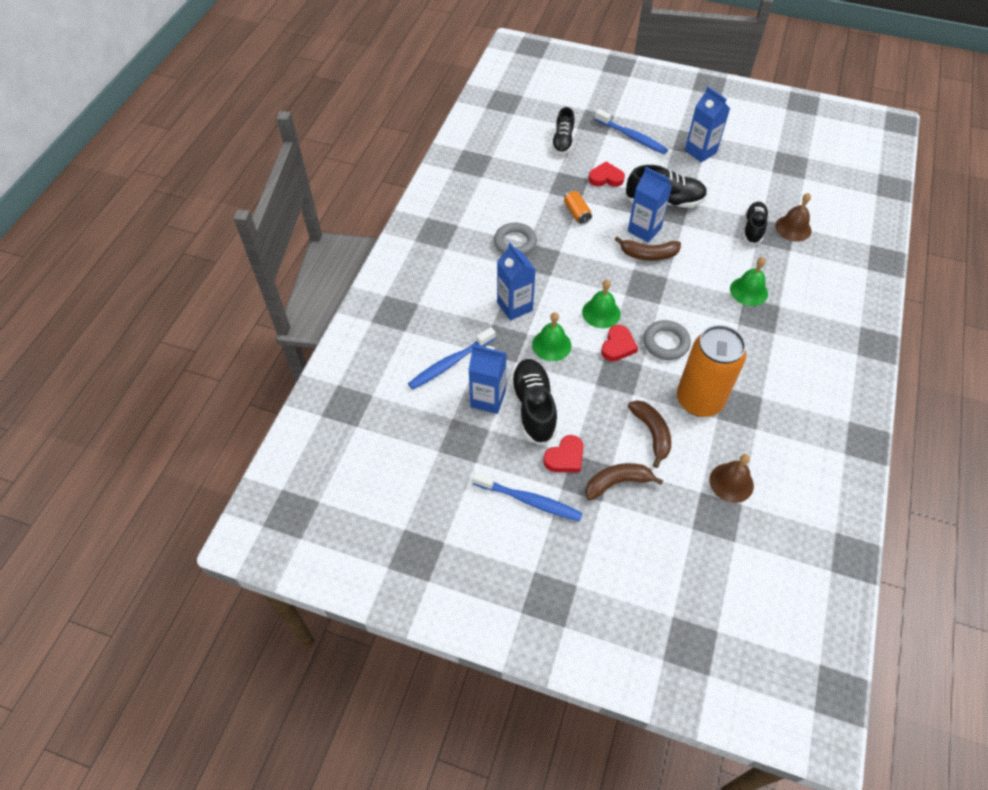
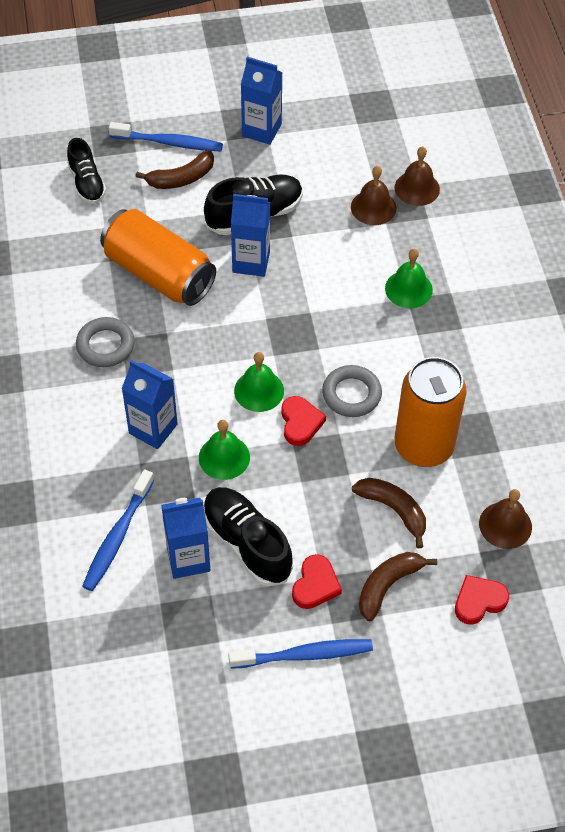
camera: 30 degrees left, 0 degrees up
(576, 213) = (159, 274): orange can -> orange can, size x2.41
(606, 178) = (168, 211): red heart -> red heart (479, 601)
(648, 254) = (273, 292): brown banana -> brown banana (181, 178)
(753, 228) = (373, 207): black shoe -> brown bell

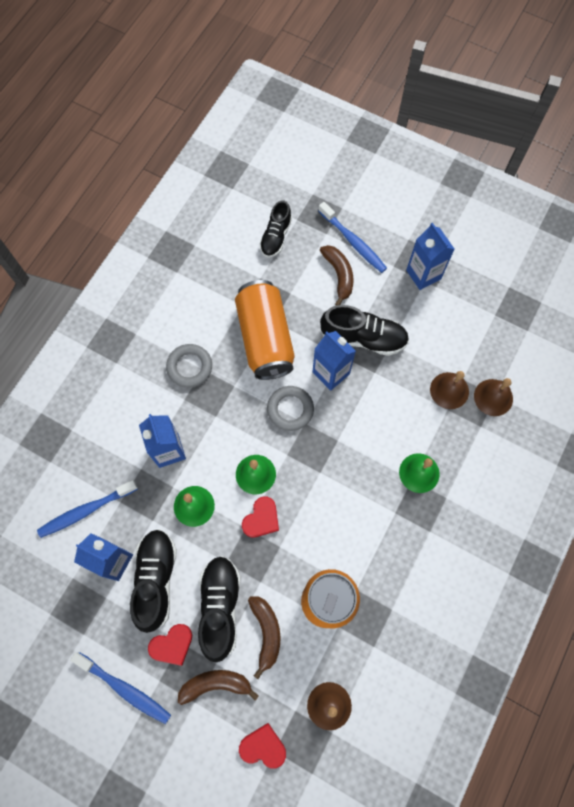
camera: 40 degrees right, 15 degrees up
(181, 178) = (339, 275): brown banana -> brown banana turned 120 degrees counterclockwise
(331, 521) = (220, 607): none -> black shoe
(351, 394) = (312, 524): grey ring -> grey ring (290, 409)

